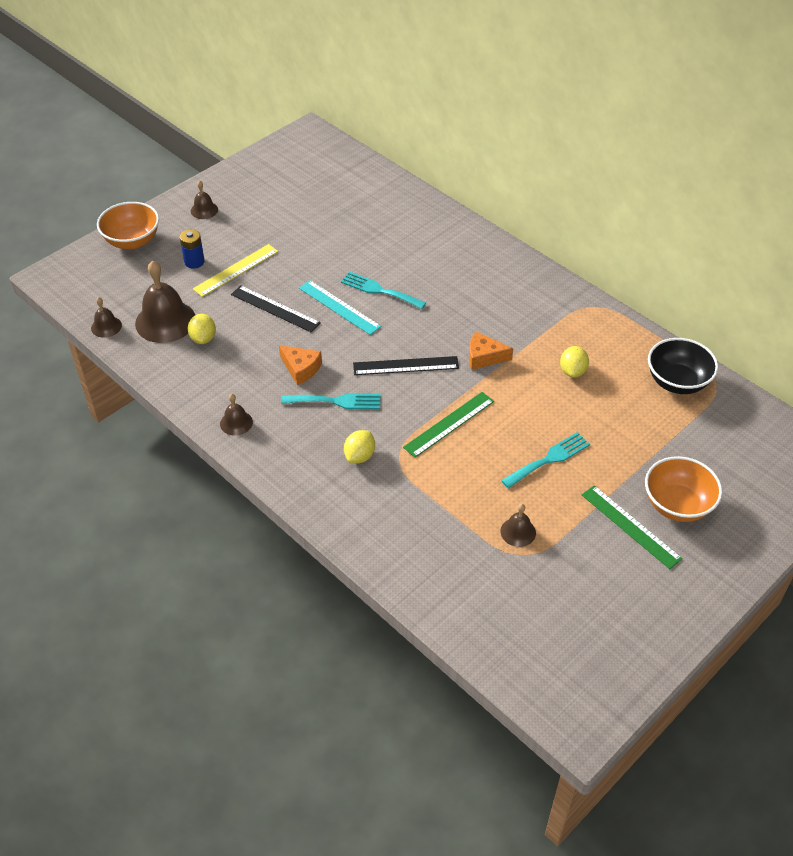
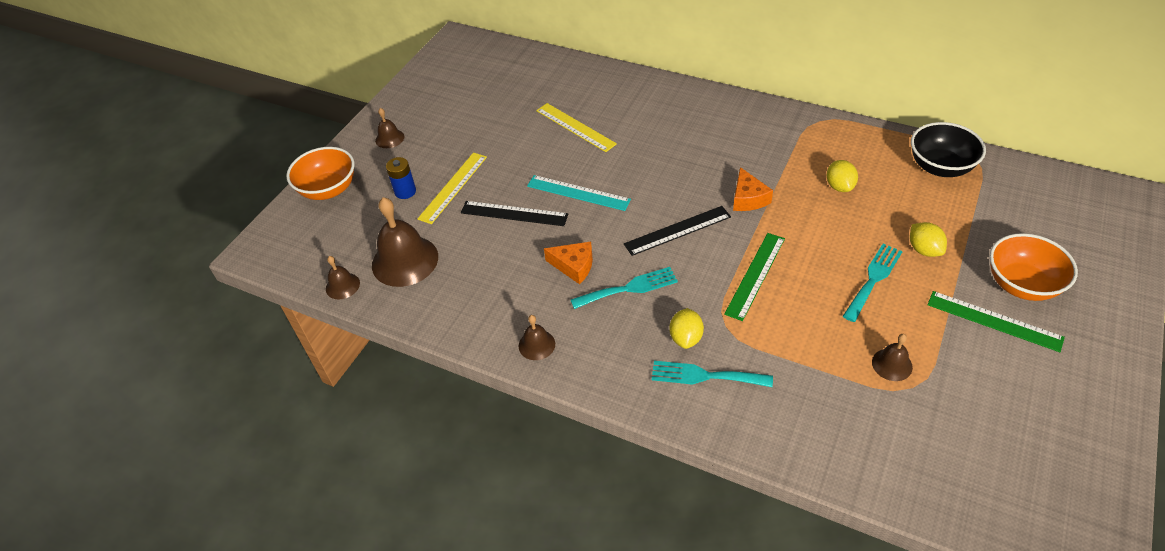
camera: 15 degrees left, 0 degrees up
(203, 338) = (454, 266): yellow lemon -> yellow lemon (924, 250)
(369, 247) = (575, 127): none -> yellow ruler
(379, 290) = (609, 165): turquoise fork -> turquoise fork (705, 376)
(484, 357) = (748, 198): orange cheese -> orange cheese turned 90 degrees counterclockwise

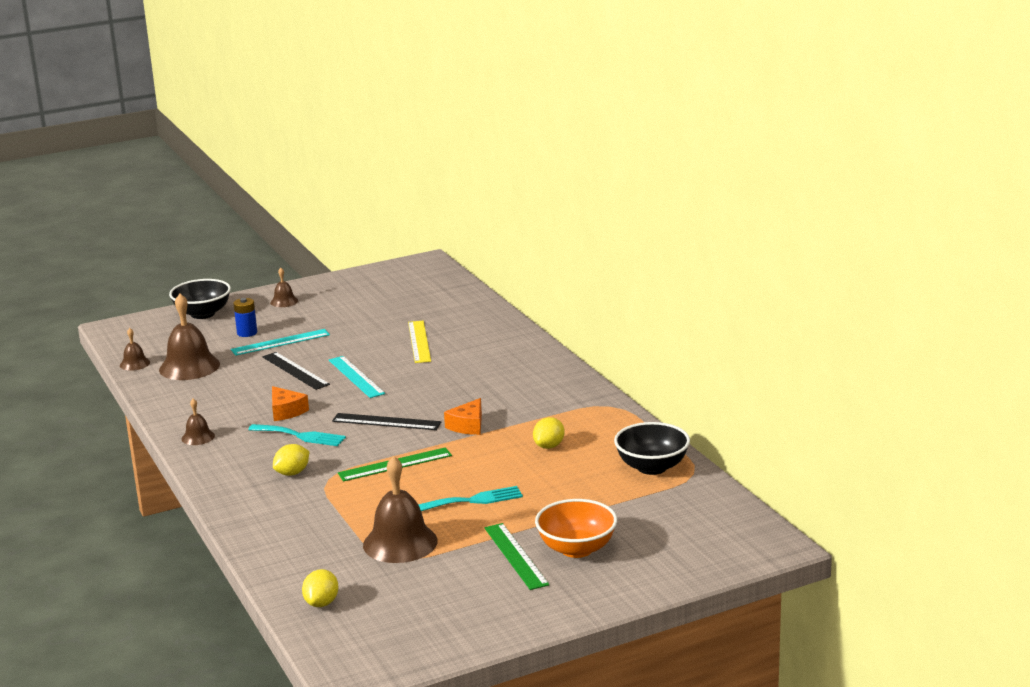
camera: 35 degrees right, 25 degrees down
(328, 189) = (203, 314): orange bowl -> black bowl
(453, 187) = (280, 342): yellow ruler -> turquoise ruler
(705, 376) = (271, 494): turquoise fork -> none
(892, 364) = (400, 543): brown bell -> brown bell, size x1.99
(924, 250) = (541, 502): yellow lemon -> yellow lemon (321, 603)

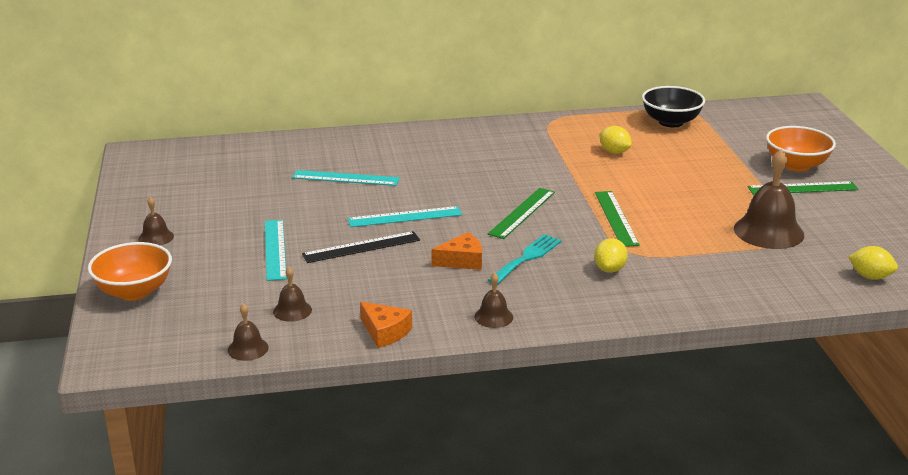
camera: 75 degrees left, 5 degrees up
(189, 367) = (292, 310): brown bell -> brown bell, size x0.50
(203, 314) = (134, 291): black bowl -> orange bowl
(247, 333) = (226, 267): blue battery -> none
(292, 473) = (609, 269): yellow lemon -> yellow lemon turned 45 degrees clockwise
(386, 422) = (522, 213): black ruler -> green ruler
(419, 341) = (345, 178): yellow ruler -> turquoise ruler
(468, 426) = (554, 178): orange cheese -> orange cheese (385, 332)
(473, 500) = (701, 193): turquoise fork -> none

